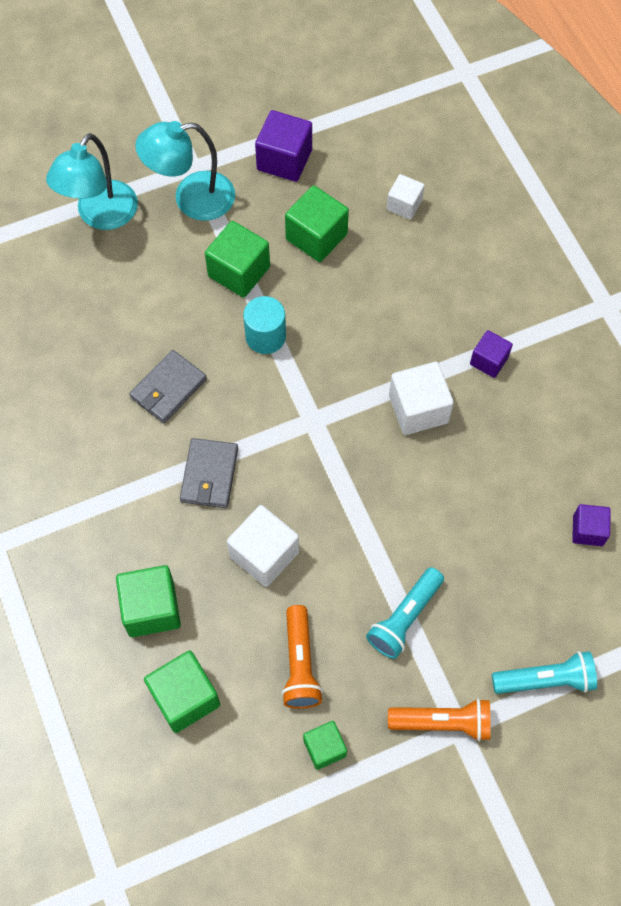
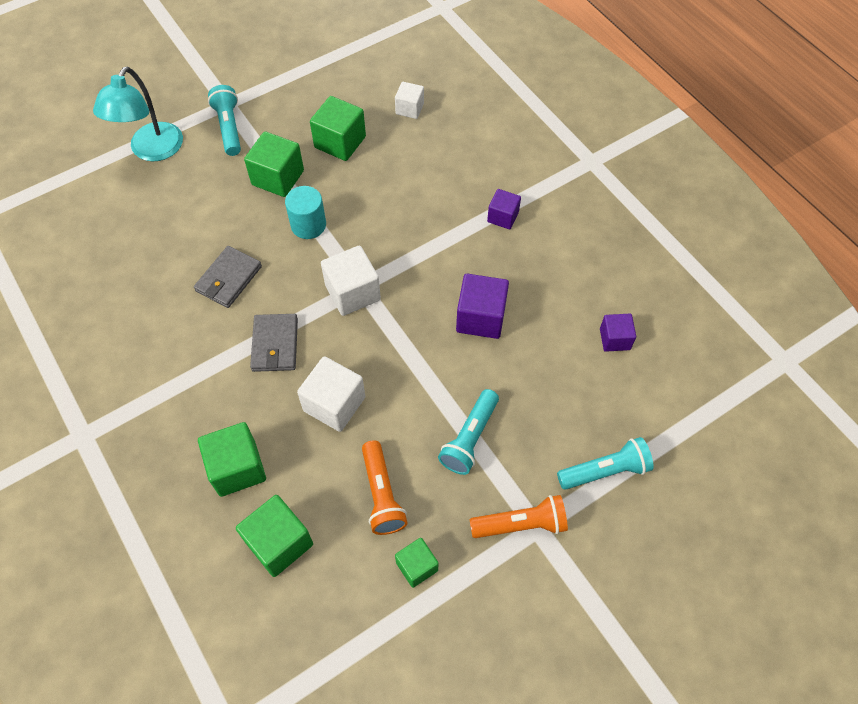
camera: 10 degrees left, 5 degrees down
(191, 199) = (229, 127): turquoise lamp -> turquoise flashlight
(284, 160) = (304, 88): purple cube -> purple cube (480, 317)
(418, 409) = (450, 263): white cube -> white cube (352, 292)

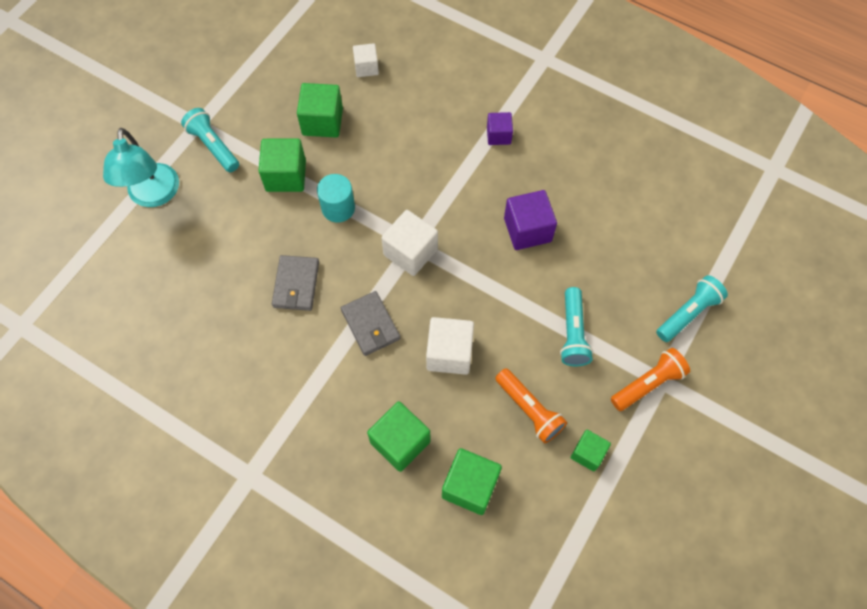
camera: 25 degrees left, 5 degrees up
(614, 339) = (641, 204): purple cube -> none

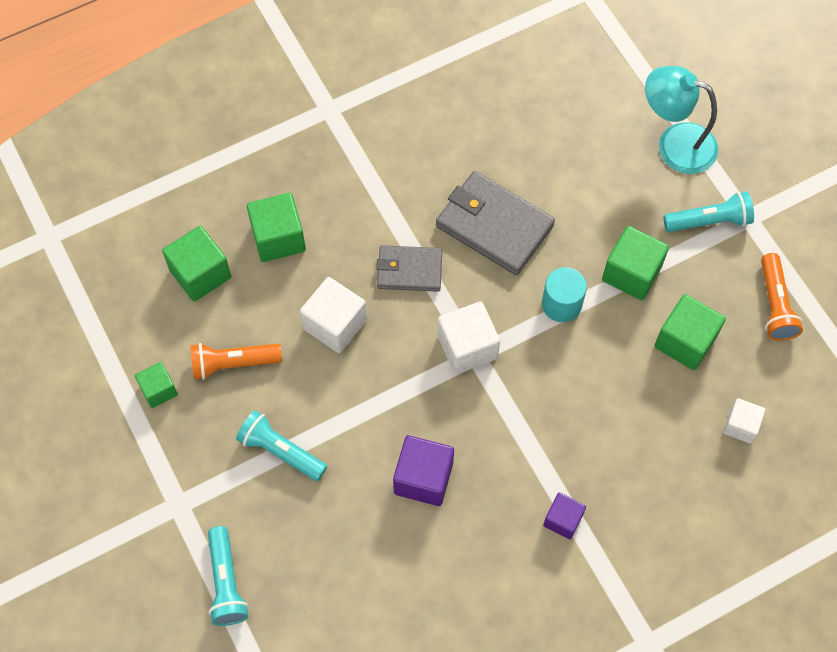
camera: 120 degrees right, 0 degrees up
(296, 284) = (494, 226): grey wallet -> grey wallet, size x1.58
(648, 384) = (183, 490): orange flashlight -> orange flashlight (774, 305)

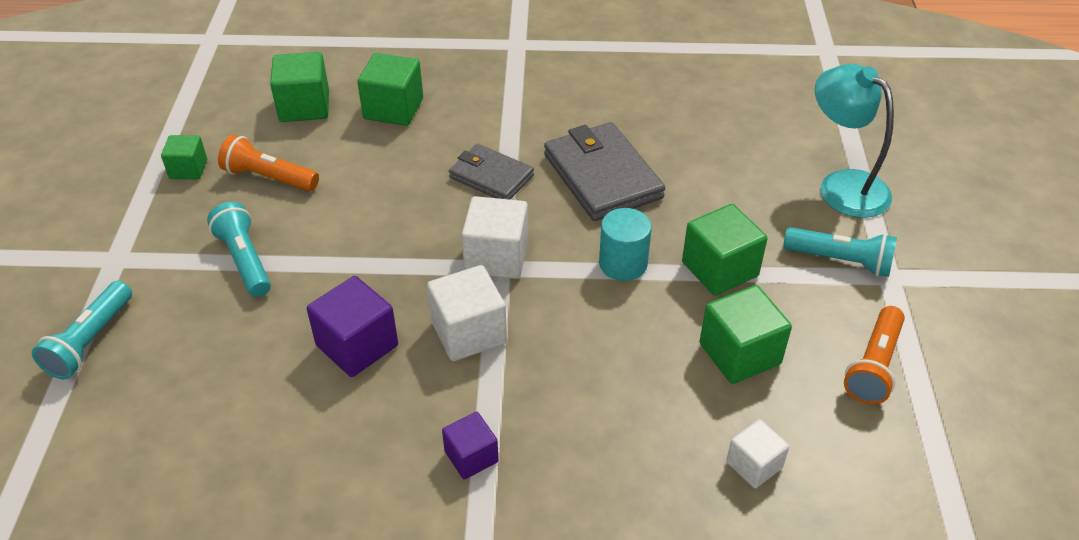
camera: 30 degrees right, 20 degrees down
(335, 324) = (385, 187): white cube -> white cube (468, 332)

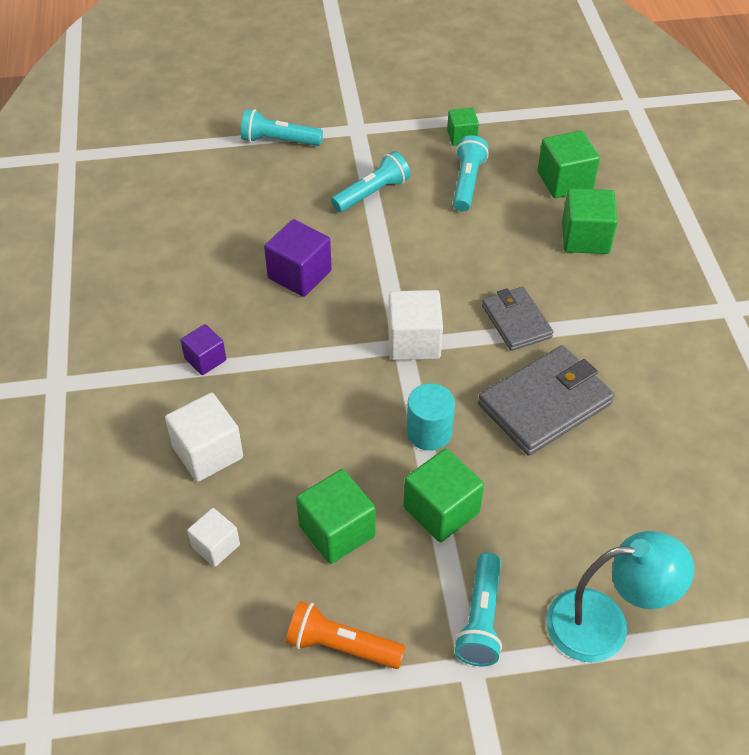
camera: 80 degrees right, 5 degrees up
(269, 177) = (467, 183): orange flashlight -> turquoise flashlight
(468, 332) = (325, 337): white cube -> white cube (208, 452)
(491, 176) = (516, 321): grey wallet -> grey wallet turned 45 degrees counterclockwise
(842, 185) = (604, 624): turquoise lamp -> turquoise lamp turned 45 degrees clockwise

